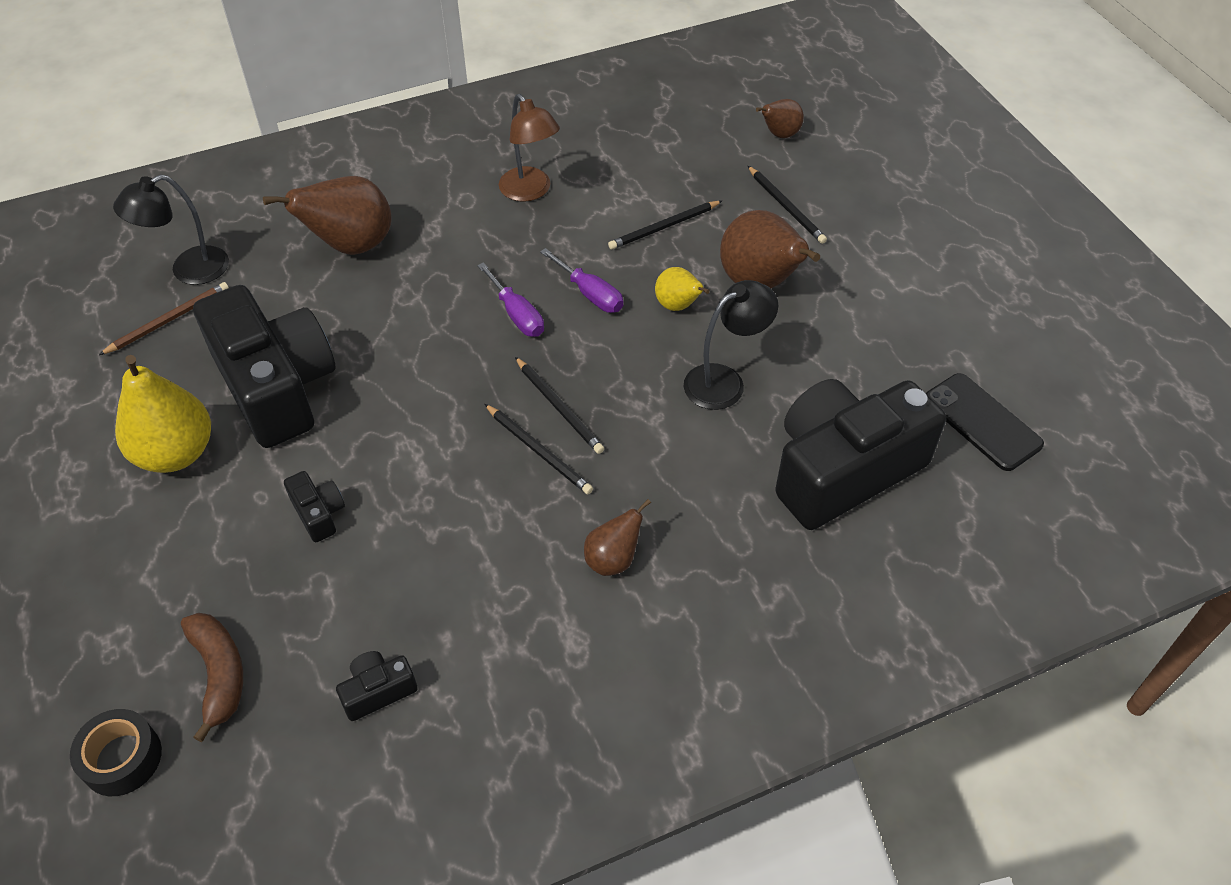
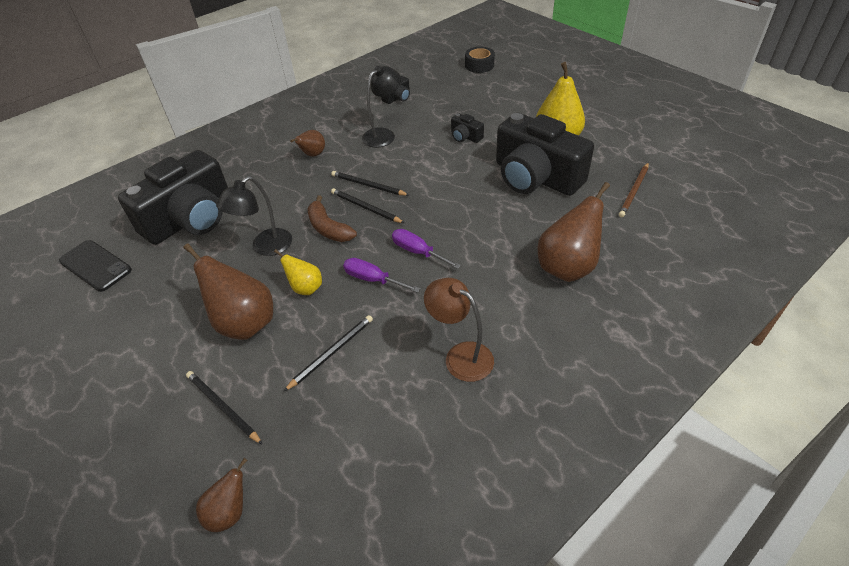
camera: 165 degrees right, 5 degrees down
(188, 270) = (658, 221): black lamp -> black lamp (383, 134)
(219, 674) = (464, 88): brown banana -> brown banana (328, 228)

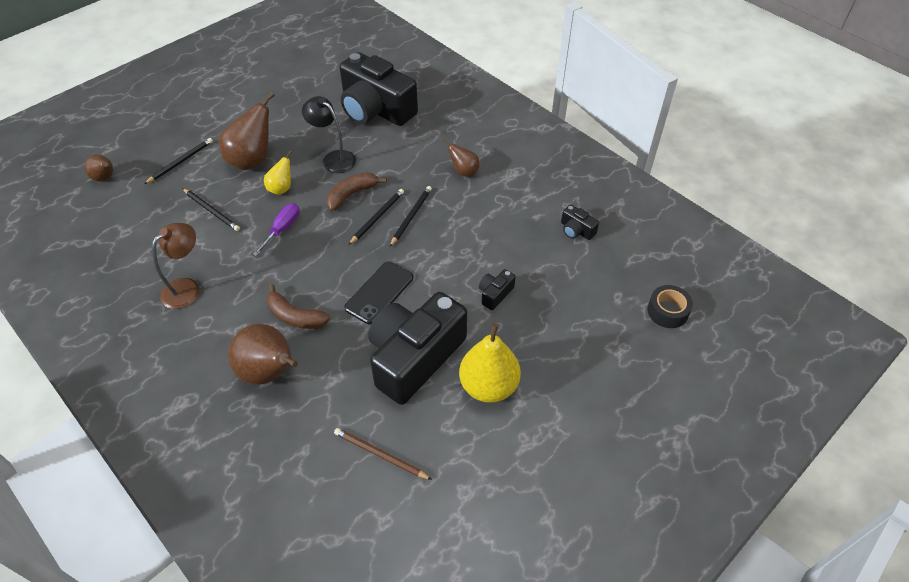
camera: 85 degrees right, 5 degrees up
(95, 265) = (328, 73): black phone -> black phone (379, 293)
(383, 134) = (499, 222): black lamp -> none
(418, 252) = (311, 257): purple screwdriver -> none
(497, 256) = (295, 316): none -> brown banana

